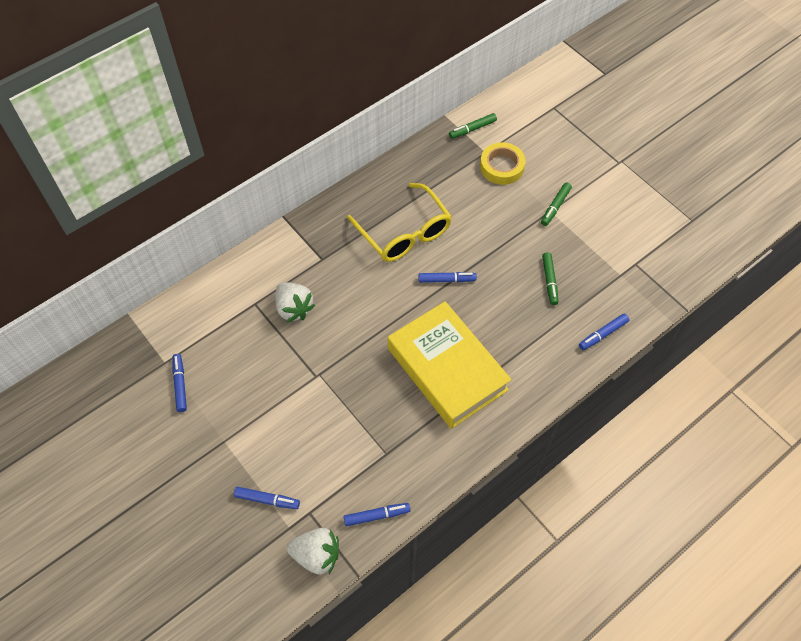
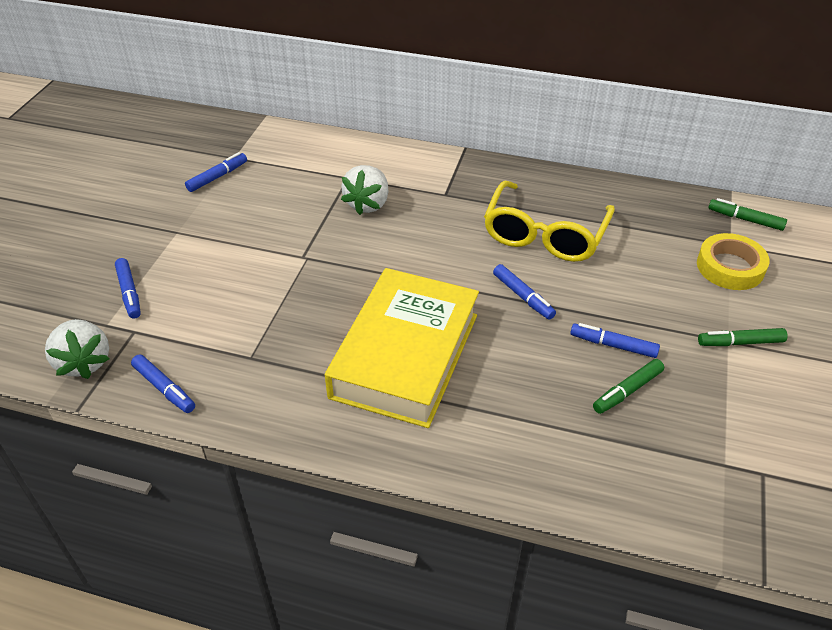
camera: 55 degrees right, 15 degrees down
(603, 334) = (610, 491): blue marker -> blue marker (613, 345)

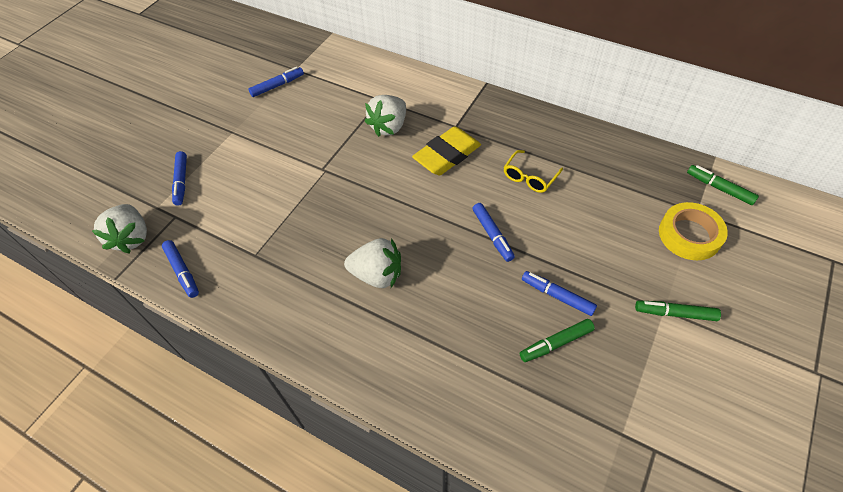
camera: 15 degrees right, 10 degrees up
(405, 355) = (377, 275): yellow book -> white strawberry
(445, 224) = (447, 155): none -> yellow eraser
(544, 235) = (529, 177): yellow glasses -> yellow glasses, size x0.49

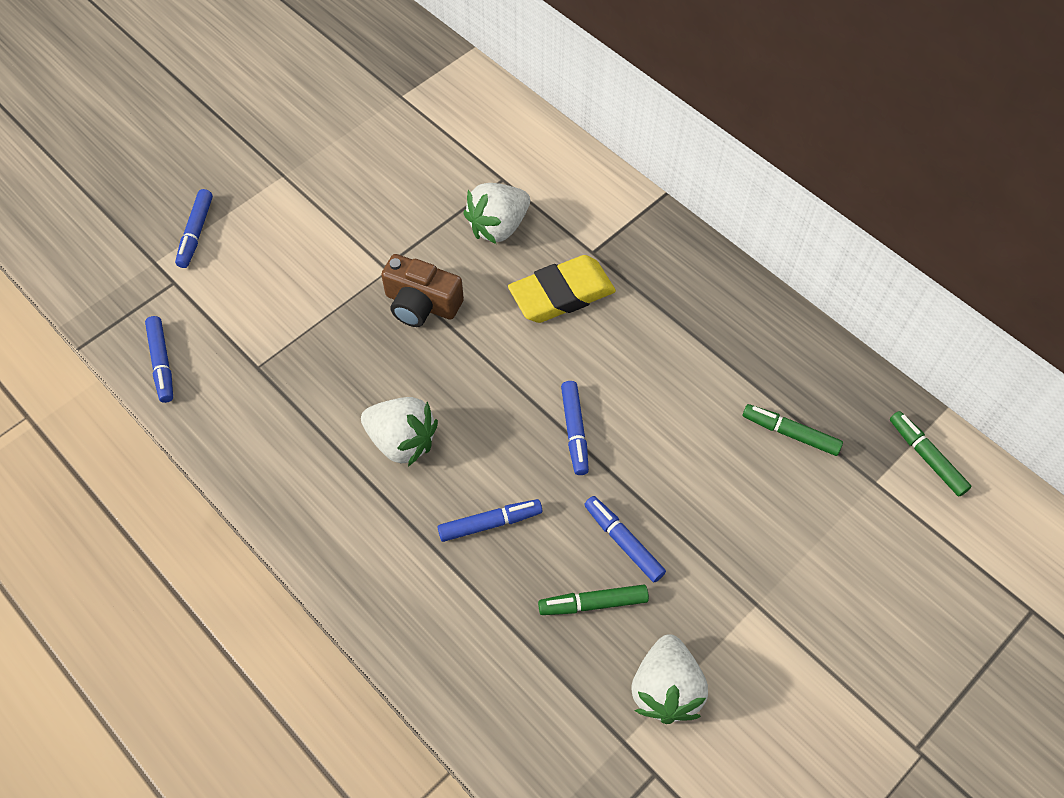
camera: 15 degrees right, 5 degrees up
(131, 238) = (112, 297): white strawberry -> white strawberry (665, 689)
(277, 85) = (367, 117): blue marker -> blue marker (490, 523)
(356, 185) = (421, 304): none -> brown camera
(529, 177) = (662, 361): yellow glasses -> none
(675, 313) = (769, 614): green marker -> green marker (790, 433)
(689, 235) = (846, 512): yellow tape -> none

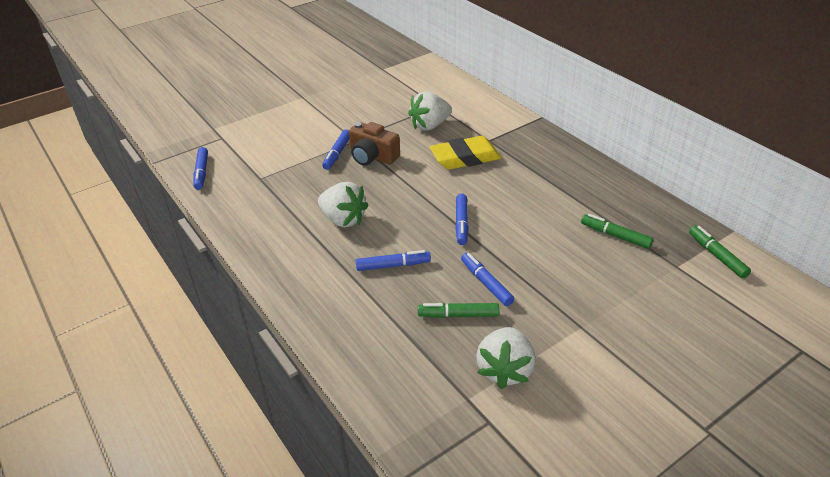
camera: 10 degrees right, 20 degrees down
(196, 233) = (242, 118): blue marker -> blue marker (337, 154)

